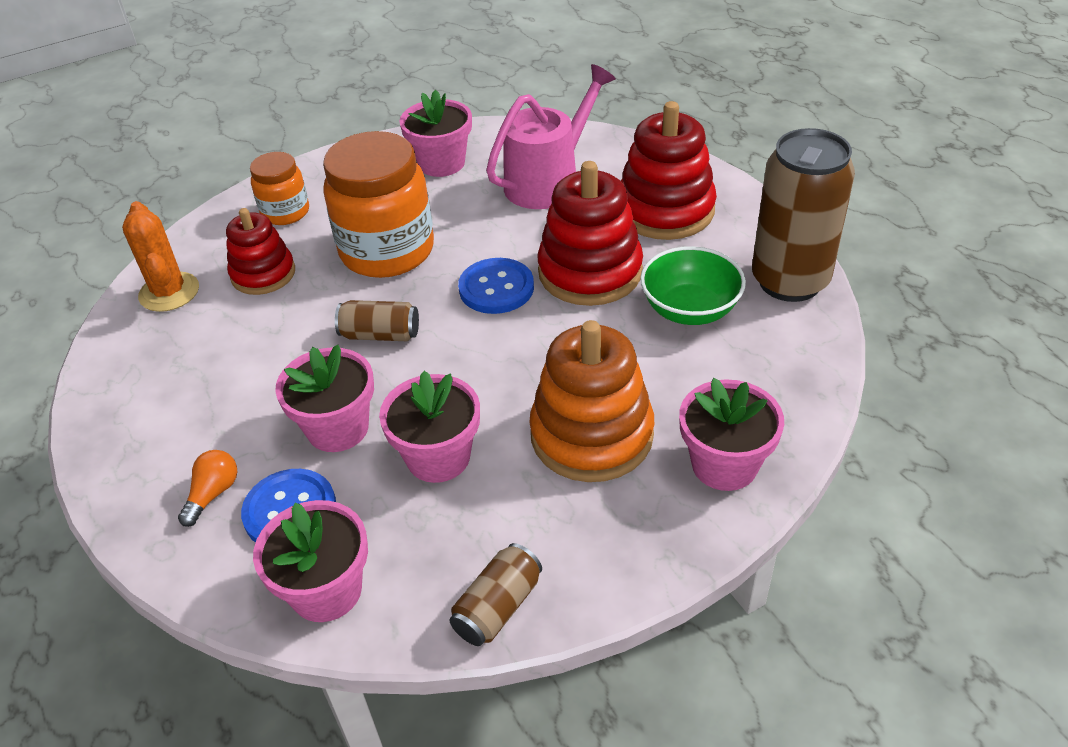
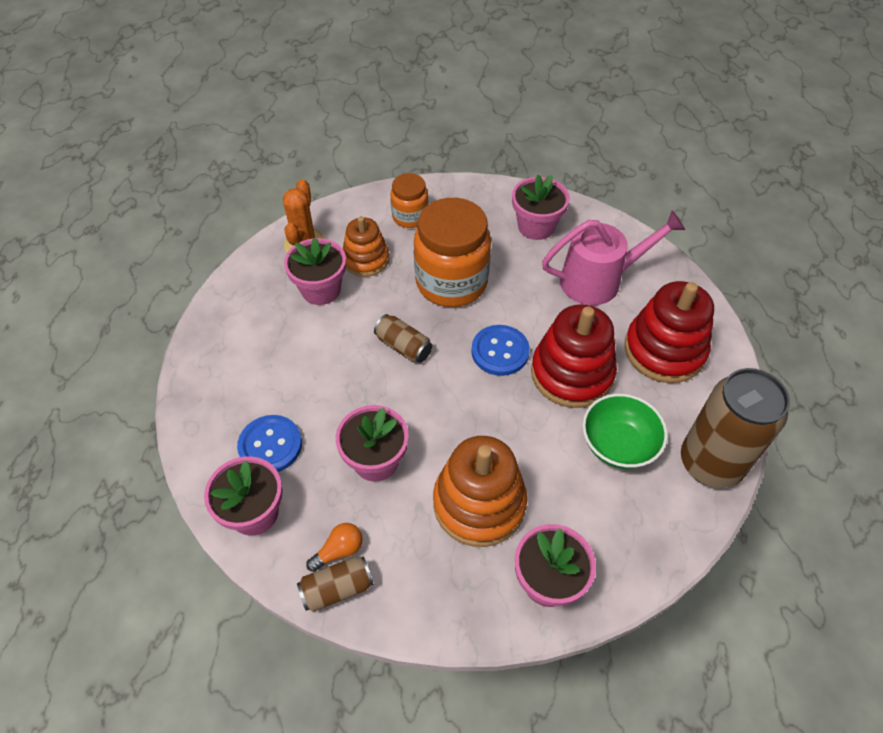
camera: 30 degrees right, 10 degrees up
(213, 494) = (238, 407): orange light bulb -> orange light bulb (339, 551)
(263, 274) = (366, 259): red stacking toy -> orange stacking toy
(338, 428) = (333, 403): pink flower pot -> pink flower pot (321, 290)

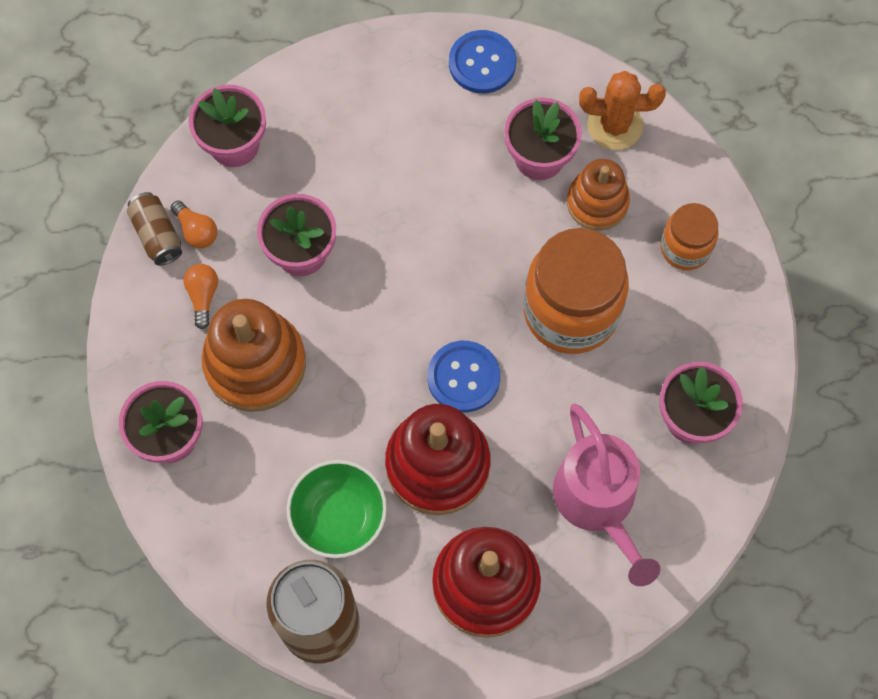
camera: 85 degrees right, 15 degrees up
(270, 445) = (313, 144): blue button -> blue button (482, 63)
(403, 347) = (459, 264): brown can -> none
(408, 547) = (203, 296): none -> orange light bulb

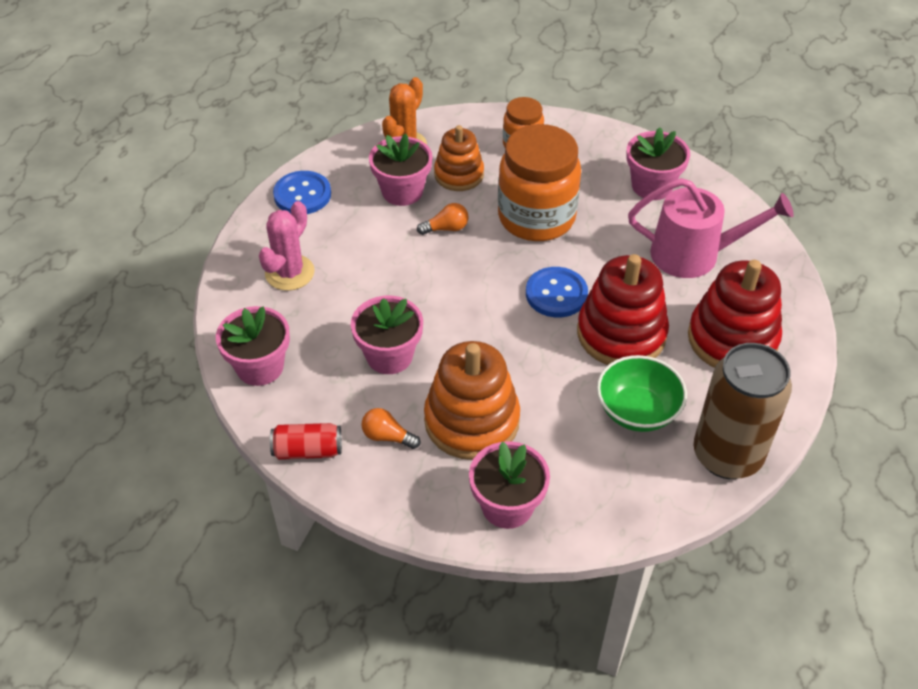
camera: 65 degrees left, 20 degrees down
(157, 235) = (308, 450): brown can -> red can
(196, 231) = (322, 420): orange light bulb -> orange light bulb (446, 228)
(365, 108) = (289, 273): none -> pink cactus

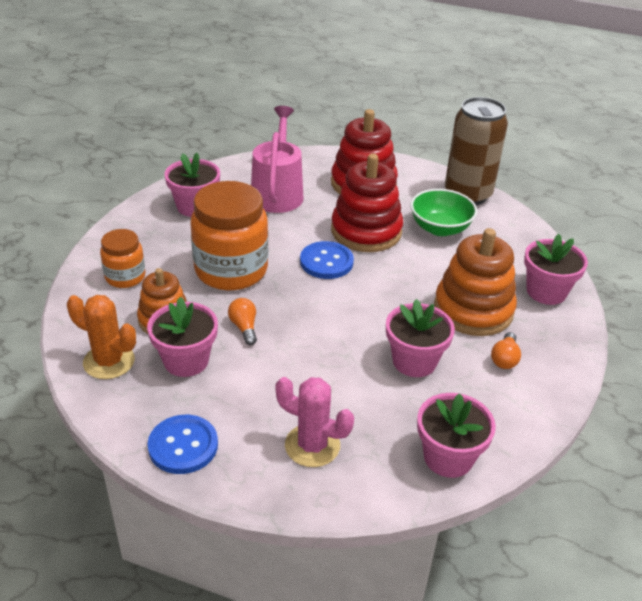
camera: 95 degrees left, 10 degrees down
(308, 450) = (536, 410): red can -> none

